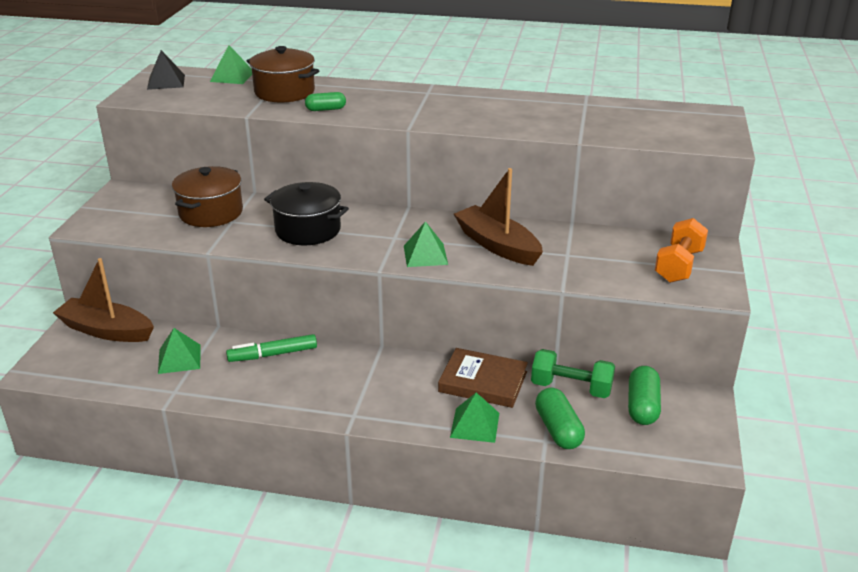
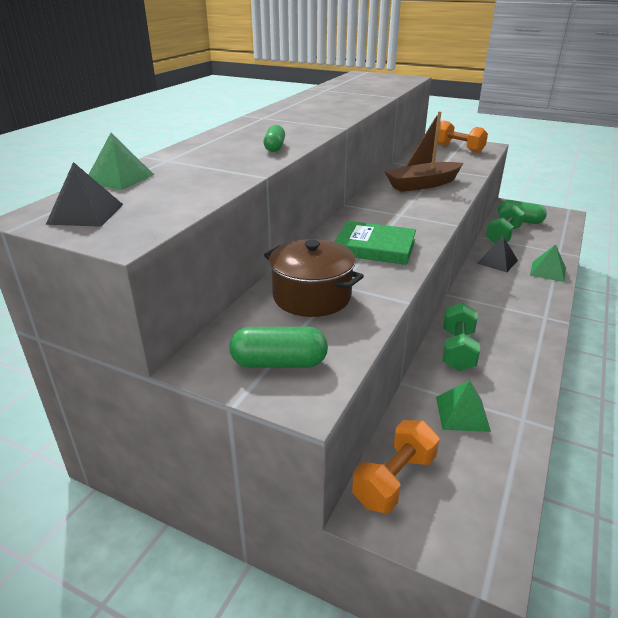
camera: 75 degrees left, 0 degrees up
(106, 330) = (394, 480): brown boat -> orange dumbbell
(273, 354) = (457, 350): green marker -> green dumbbell
(284, 92) = (206, 159): brown pot -> none
(308, 230) = (374, 247): black pot -> green book
(425, 255) = (433, 207): green pyramid -> none
(483, 382) = (497, 262): brown book -> black pyramid
(558, 430) = (547, 246): green capsule -> green capsule (279, 363)

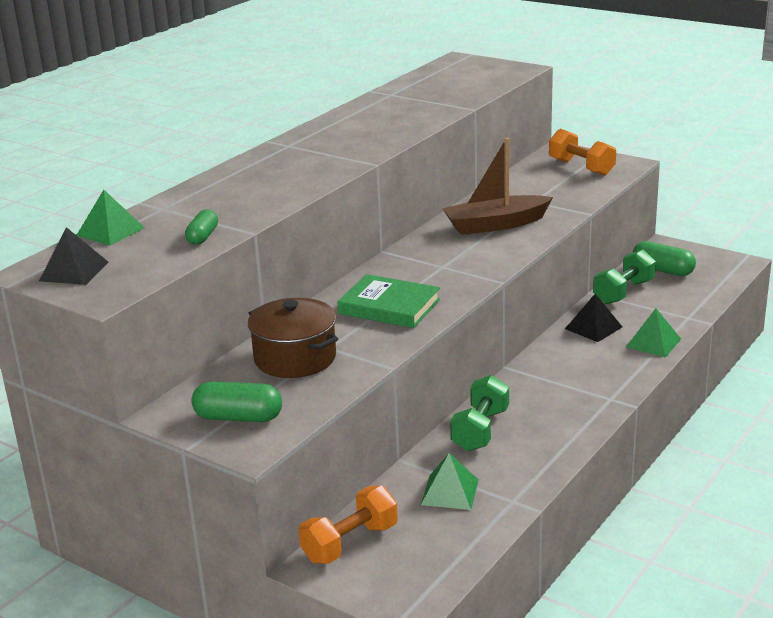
camera: 10 degrees right, 5 degrees down
(274, 147) = (280, 193): green capsule -> green capsule (202, 237)

